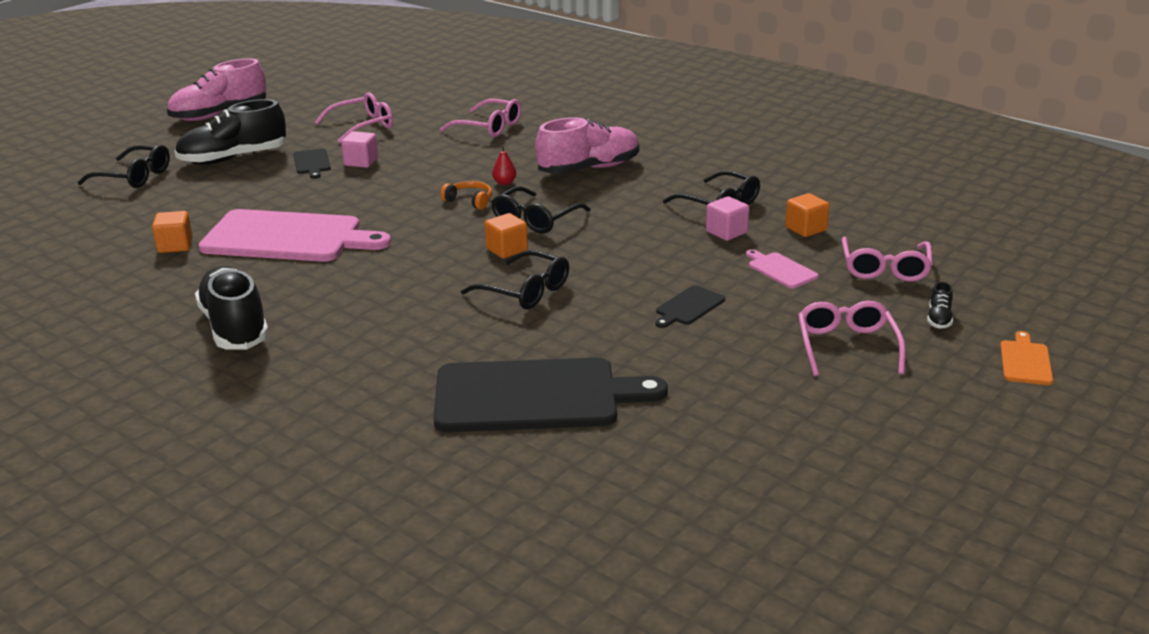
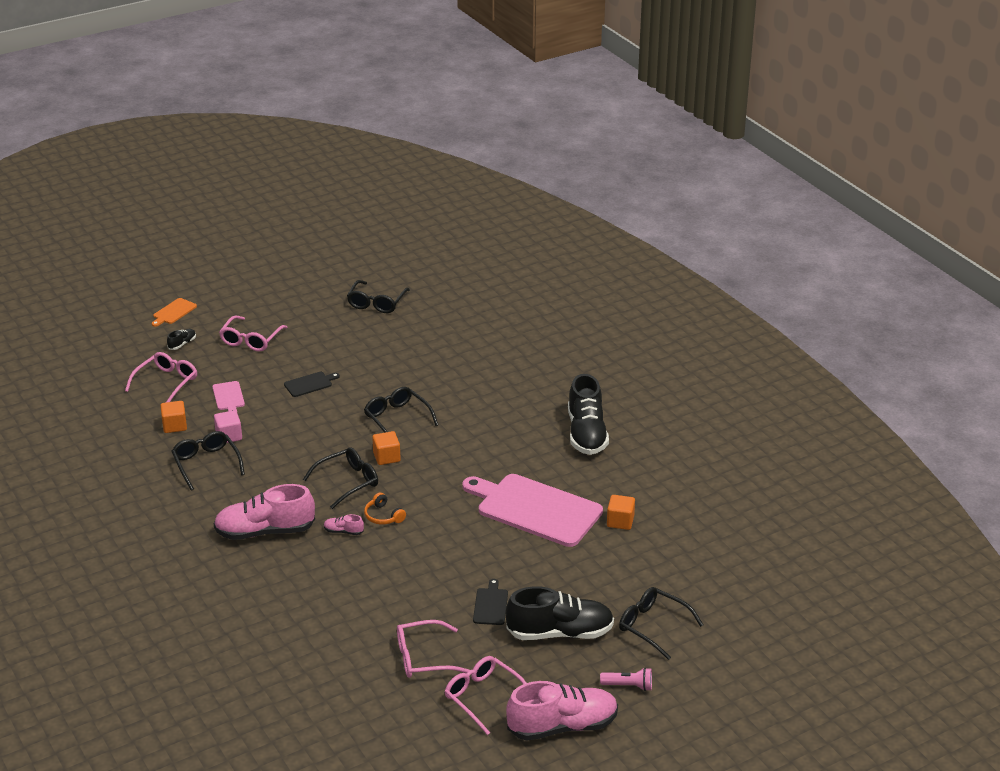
camera: 160 degrees left, 5 degrees up
(160, 141) = (628, 686): none -> pink flashlight
(361, 162) = (447, 594): pink cube -> none
(488, 127) = (306, 620): pink glasses -> pink glasses (484, 697)
(504, 183) = (343, 531): red pear -> pink shoe
(534, 396) = (435, 350): black cutting board -> none
(709, 460) = (377, 303): none -> black glasses

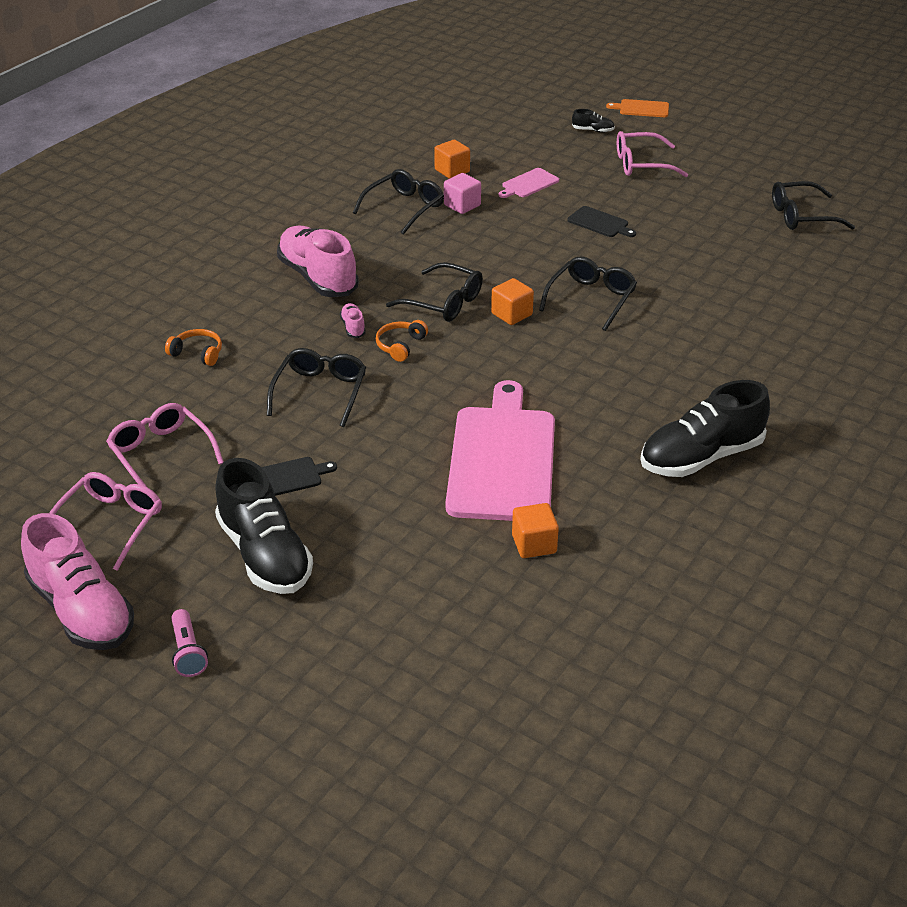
camera: 65 degrees right, 5 degrees up
(166, 383) = (518, 143): pink glasses -> none
(315, 614) = (197, 353): none -> orange headphones
(653, 626) = (325, 643): black glasses -> black glasses (320, 392)

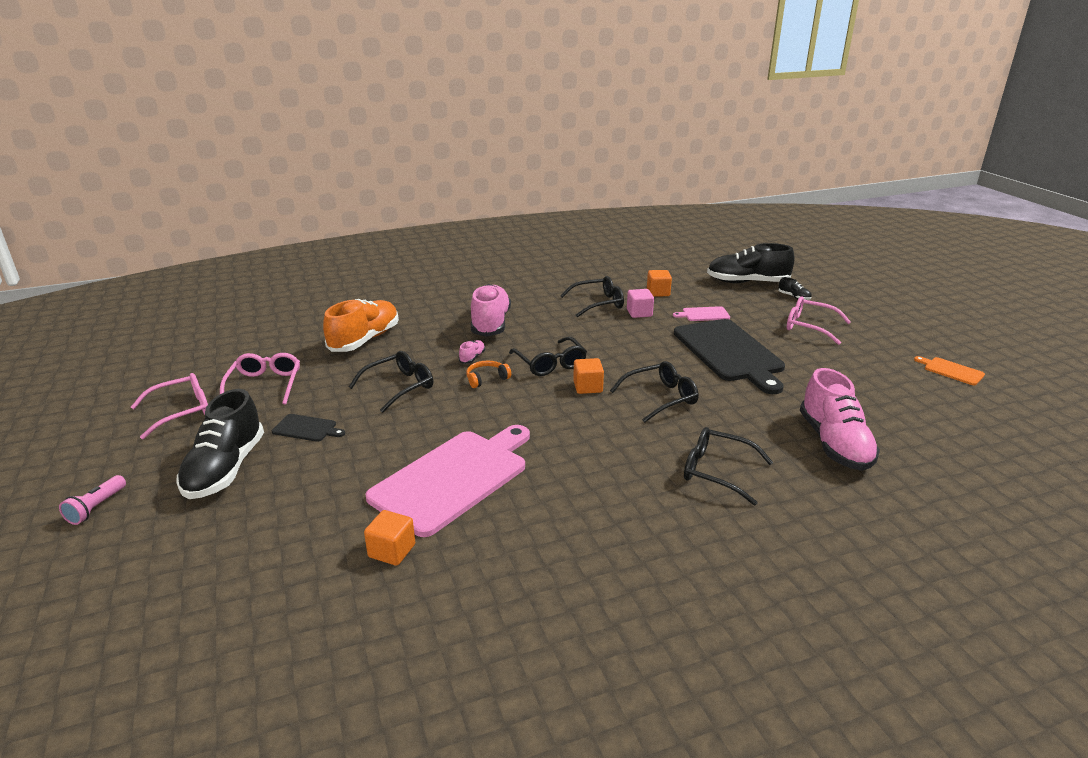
camera: 35 degrees right, 10 degrees down
(82, 610) = (93, 453): pink shoe -> pink shoe (834, 444)
(197, 353) = (365, 340): orange headphones -> orange shoe
(600, 223) = (729, 353): black cutting board -> black cutting board, size x2.37
(641, 109) = (850, 294): orange cutting board -> orange cutting board (951, 371)
(701, 457) = (608, 548): black shoe -> black shoe (747, 282)
(802, 216) = (920, 401): black glasses -> black glasses (717, 472)

